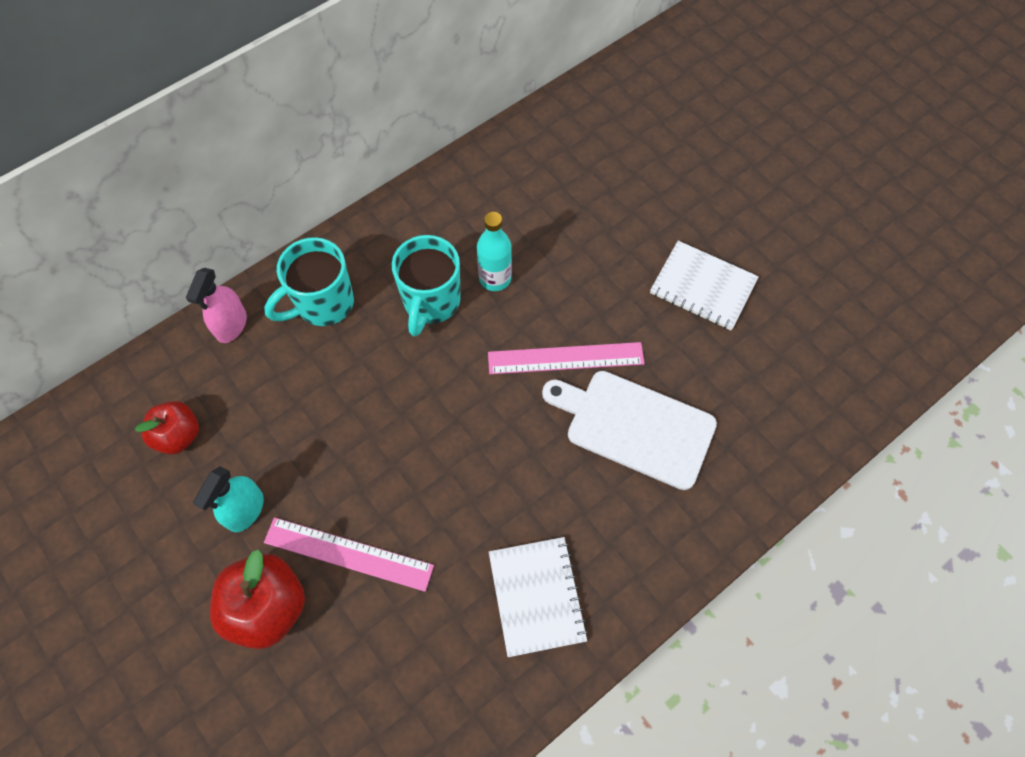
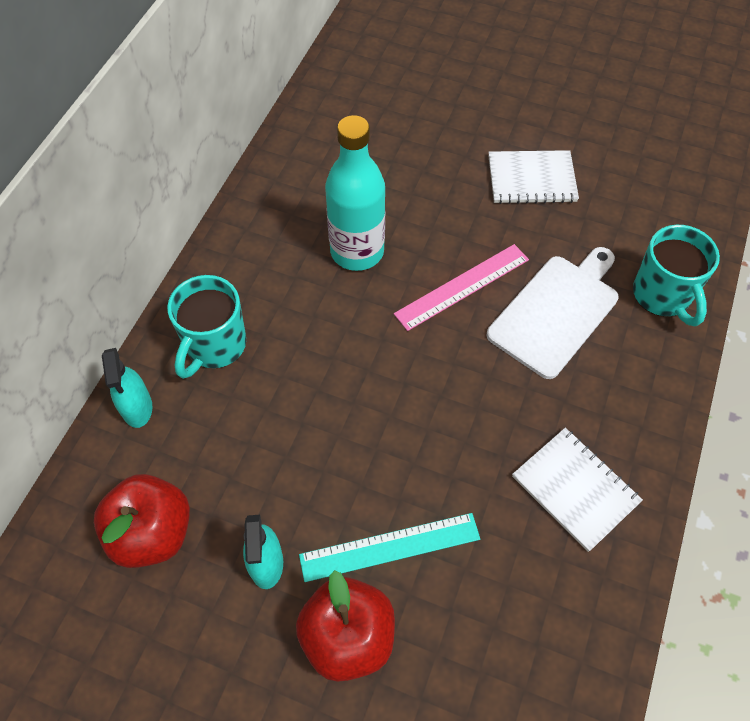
camera: 30 degrees left, 5 degrees down
(178, 435) = (152, 533): red apple -> red apple, size x1.53
(231, 325) = (137, 407): pink spray bottle -> turquoise spray bottle
(348, 554) = (390, 547): pink ruler -> turquoise ruler
(431, 302) = (314, 297): turquoise mug -> turquoise mug (662, 296)
(495, 278) = (357, 251): turquoise bottle -> turquoise bottle, size x1.66
(635, 427) = (556, 312): white cutting board -> white cutting board turned 135 degrees clockwise

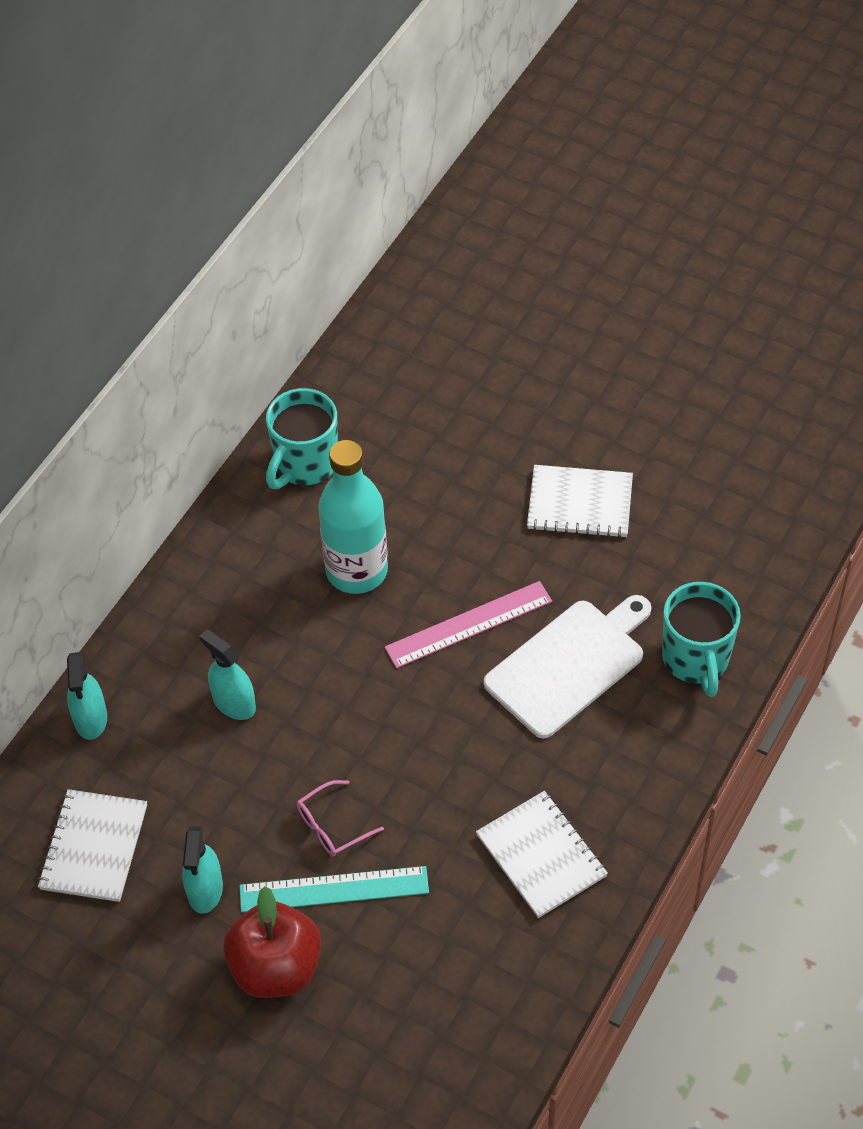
camera: 10 degrees right, 5 degrees down
(152, 533) = (93, 847): red apple -> white notebook
(215, 346) = (181, 662): turquoise mug -> turquoise mug (305, 464)
(267, 378) = (234, 703): none -> turquoise spray bottle
(377, 484) = (332, 826): none -> pink glasses

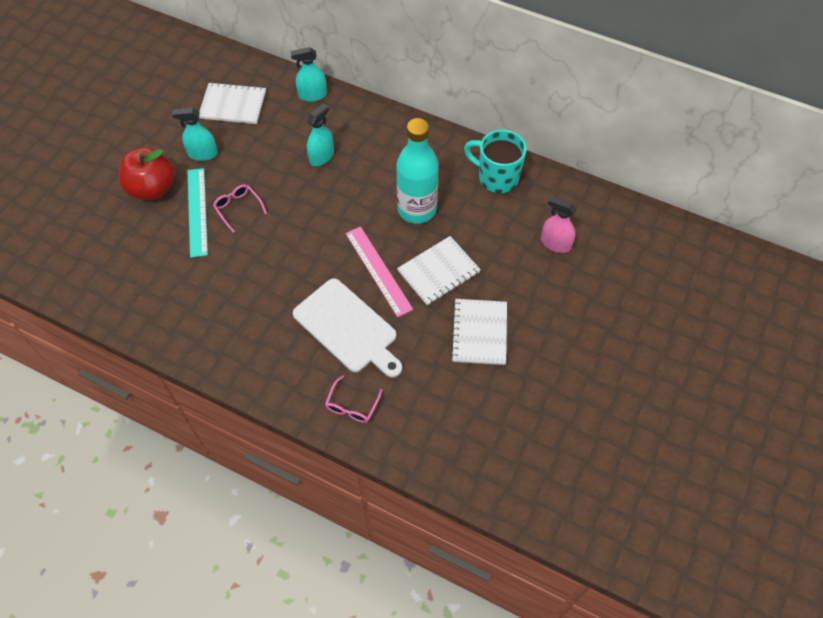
camera: 85 degrees right, 5 degrees up
(433, 403) = (555, 244): none -> pink spray bottle
(541, 855) = (209, 315): white notebook -> white notebook (438, 272)
(696, 660) = (352, 405): turquoise mug -> pink glasses

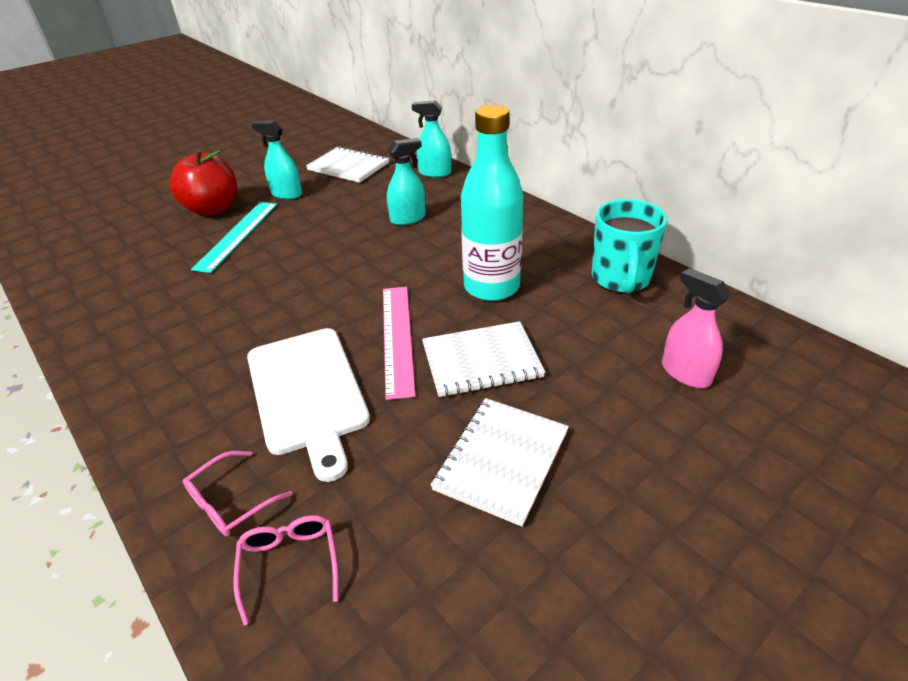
camera: 25 degrees right, 20 degrees down
(238, 208) = (281, 241): pink glasses -> pink glasses (290, 564)
(496, 178) = (620, 279): turquoise mug -> turquoise mug turned 135 degrees counterclockwise

